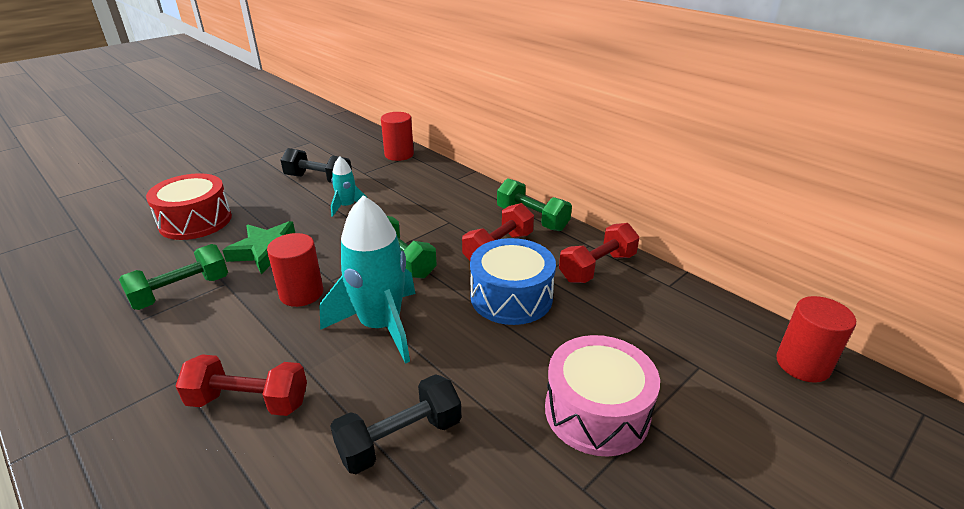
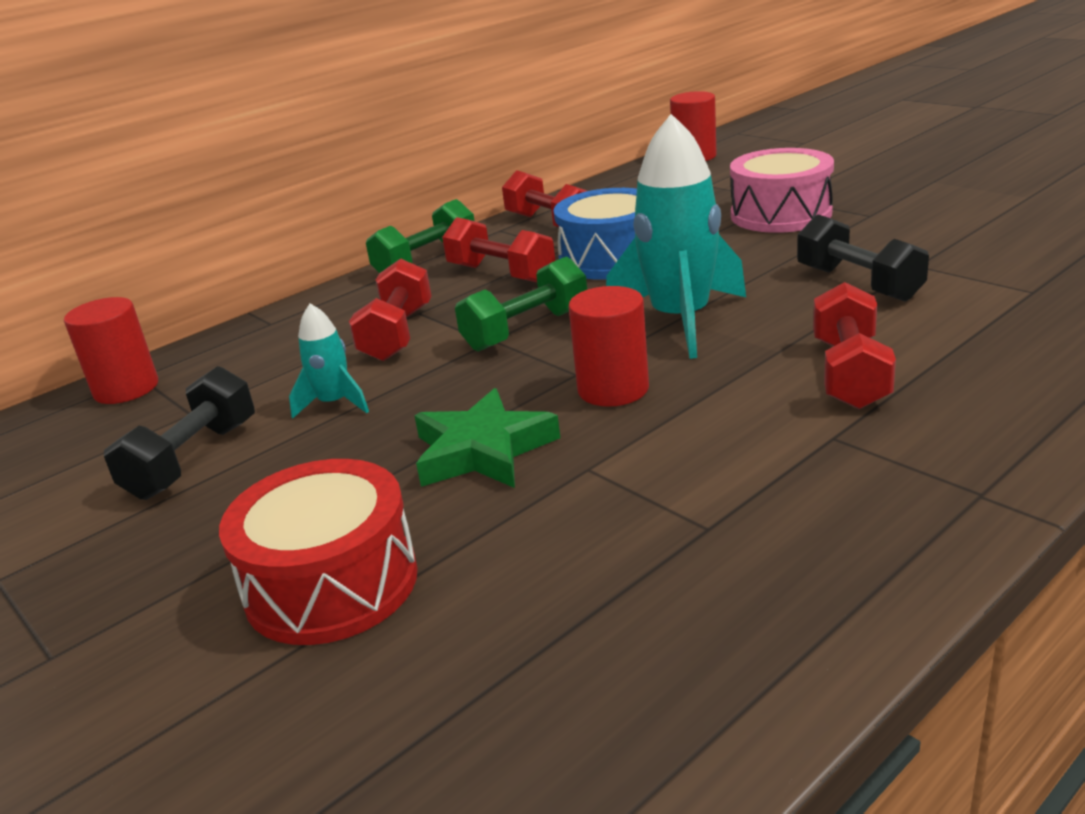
camera: 85 degrees left, 5 degrees down
(181, 292) = (617, 508): green dumbbell -> none
(420, 217) = (397, 334): none -> red dumbbell

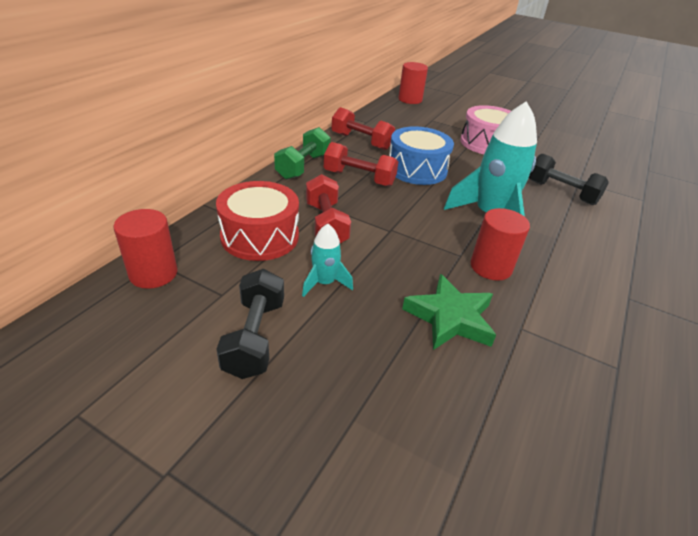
camera: 25 degrees left, 10 degrees up
(331, 583) = (435, 439): red drum -> red drum (260, 236)
(526, 330) = (406, 222): green dumbbell -> none
(850, 374) = (604, 254): red dumbbell -> none

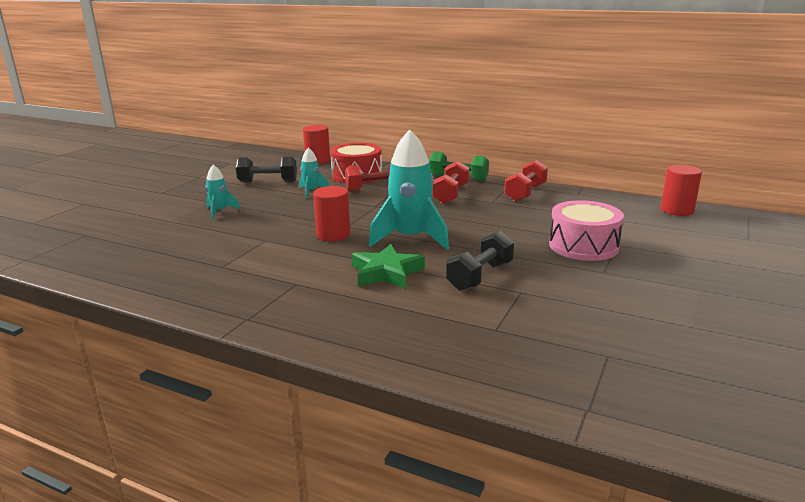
camera: 90 degrees right, 15 degrees down
(412, 396) = (219, 211): none -> turquoise rocket
(417, 169) = (484, 213): blue drum -> none
(450, 318) = (277, 221): green star -> green star (386, 272)

